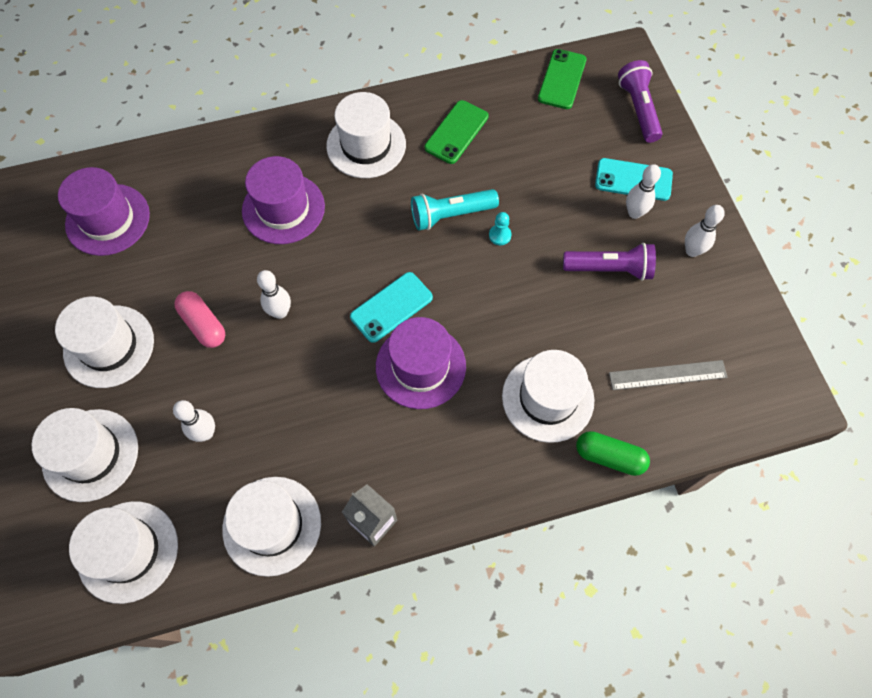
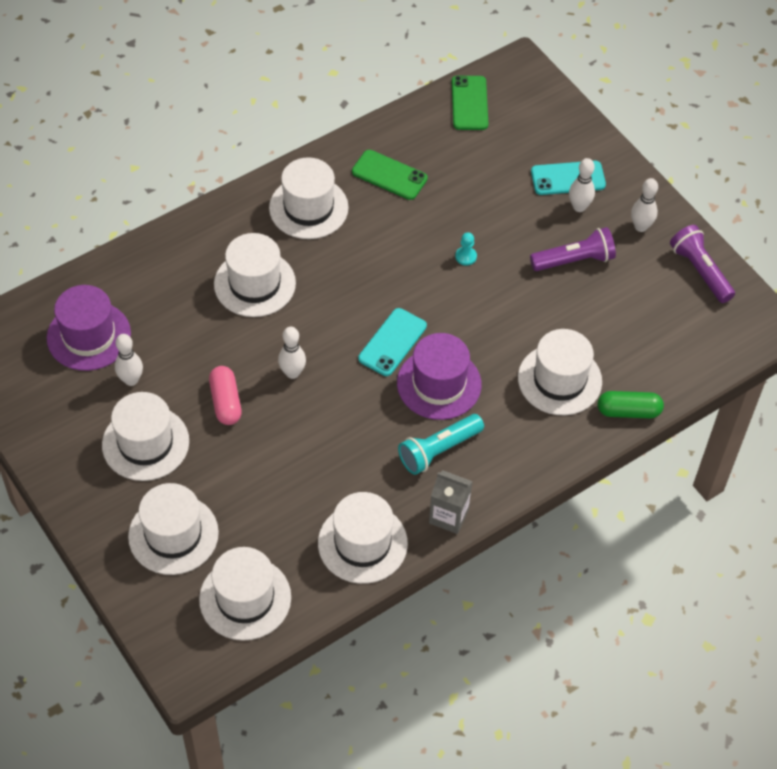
camera: 20 degrees left, 10 degrees down
(203, 324) = (226, 402): pink capsule -> pink capsule turned 45 degrees clockwise
(206, 433) = (270, 489): white bowling pin -> white bowling pin (131, 380)
(283, 208) = (254, 284): purple hat -> white hat
(450, 215) = (413, 250): turquoise flashlight -> turquoise flashlight (438, 450)
(456, 132) = (389, 175): green phone -> green phone turned 75 degrees counterclockwise
(638, 109) = (550, 114): purple flashlight -> purple flashlight (700, 271)
(667, 375) = (655, 334): grey ruler -> none

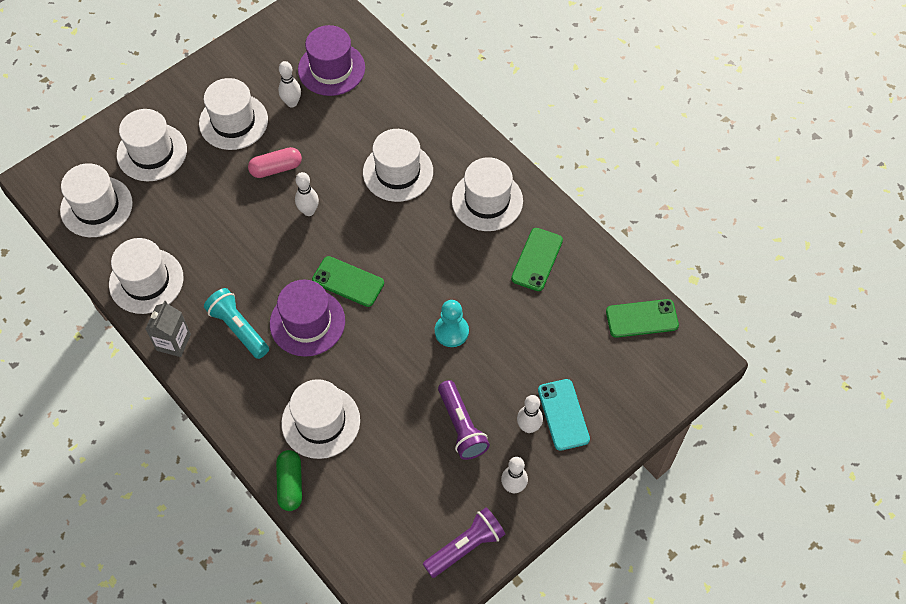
camera: 85 degrees right, 5 degrees up
(392, 342) = (348, 281): turquoise phone -> green phone
(466, 256) = (451, 331): turquoise pawn -> turquoise pawn, size x1.70

